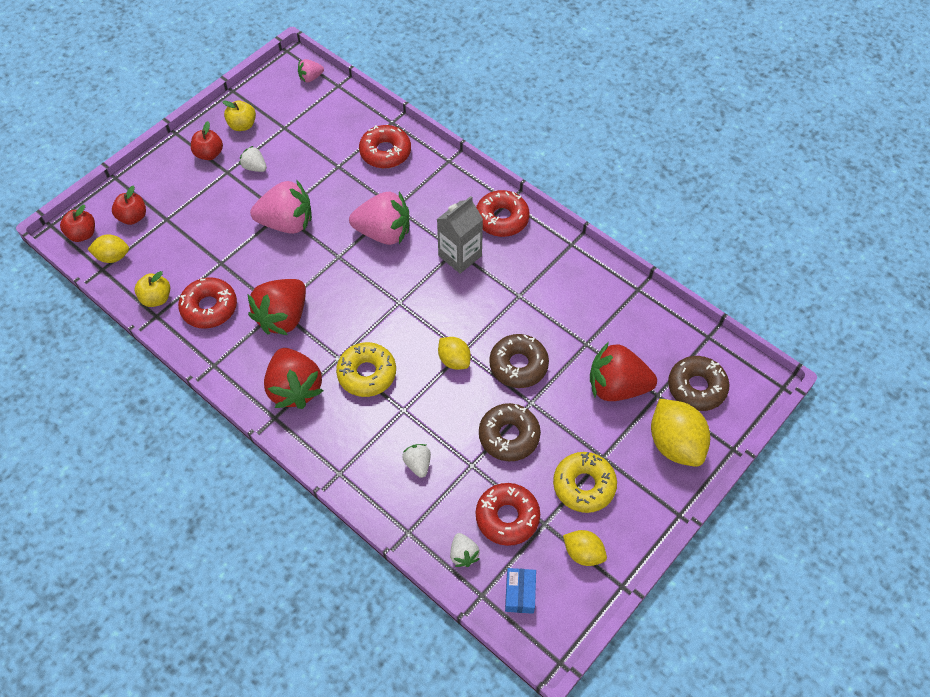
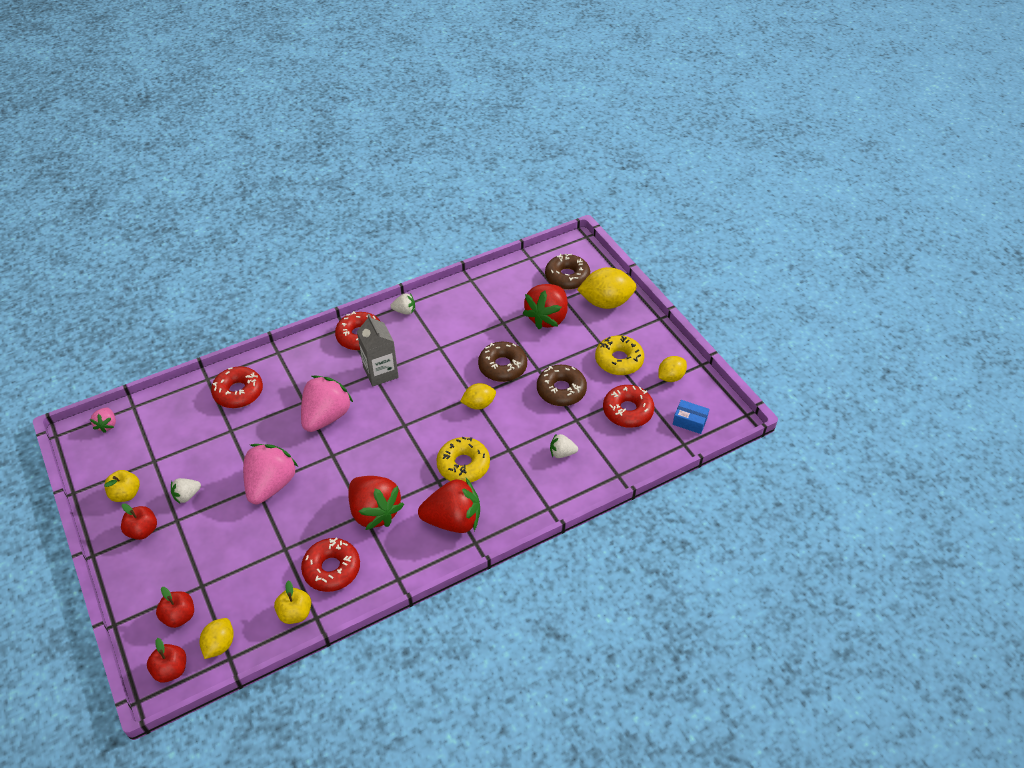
camera: 70 degrees left, 10 degrees down
(463, 554) = (648, 445): white strawberry -> white strawberry (404, 311)

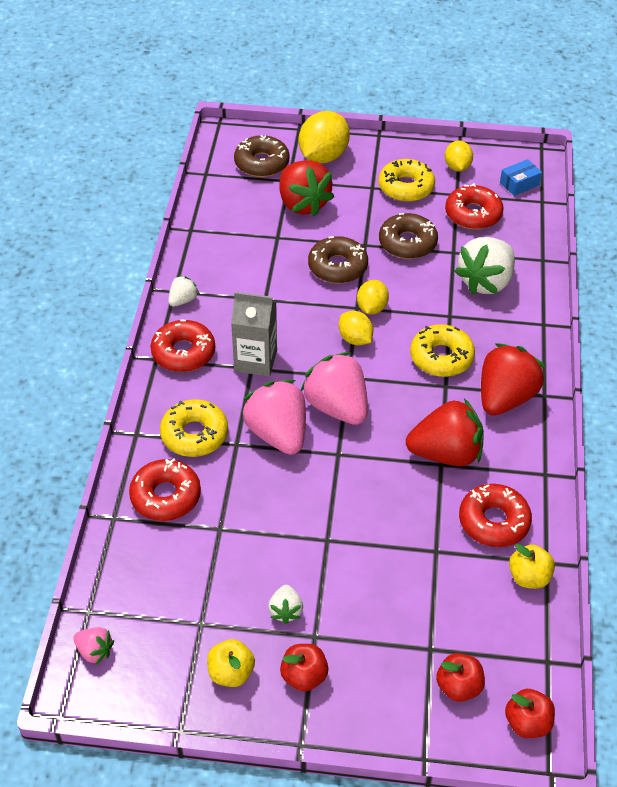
camera: 55 degrees left, 0 degrees up
(220, 644) = (524, 663): yellow lemon -> yellow lemon (355, 339)
(271, 485) = (336, 525): pink strawberry -> pink strawberry (337, 407)
(296, 378) = (194, 434): none -> yellow donut
(562, 453) = (485, 282): white strawberry -> white strawberry, size x2.08

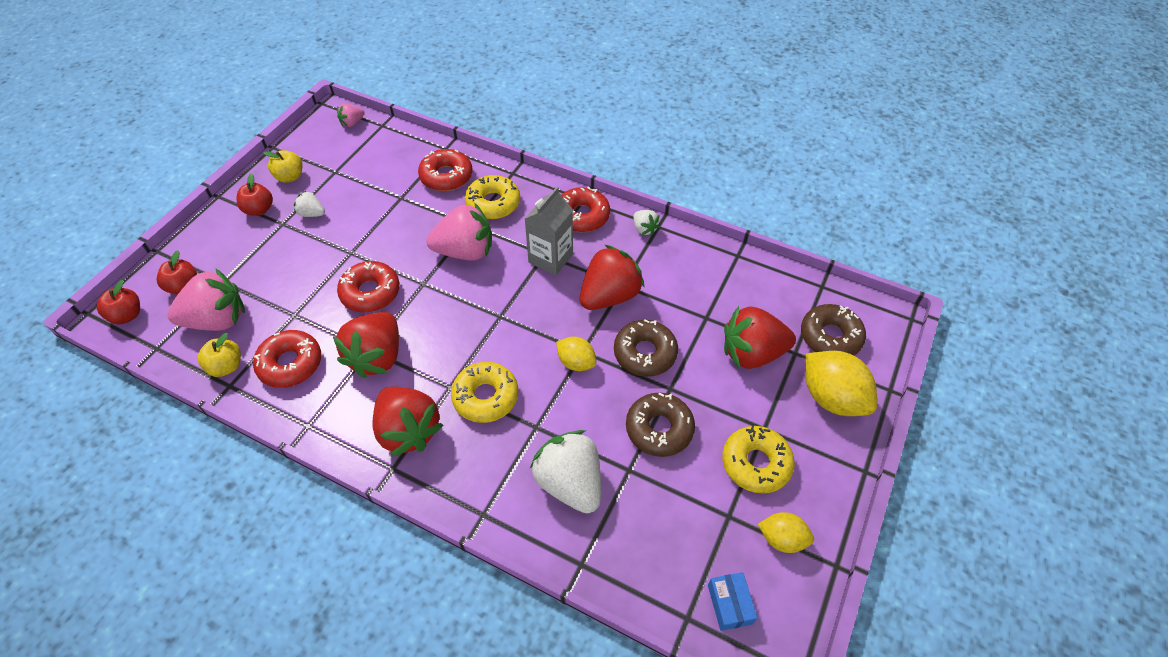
camera: 110 degrees right, 5 degrees up
(284, 305) = (609, 296): none -> red strawberry
(337, 407) = (471, 297): pink strawberry -> pink strawberry (217, 320)
(355, 339) = (542, 336): yellow lemon -> none
(473, 214) = (686, 519): red donut -> red donut (370, 292)

